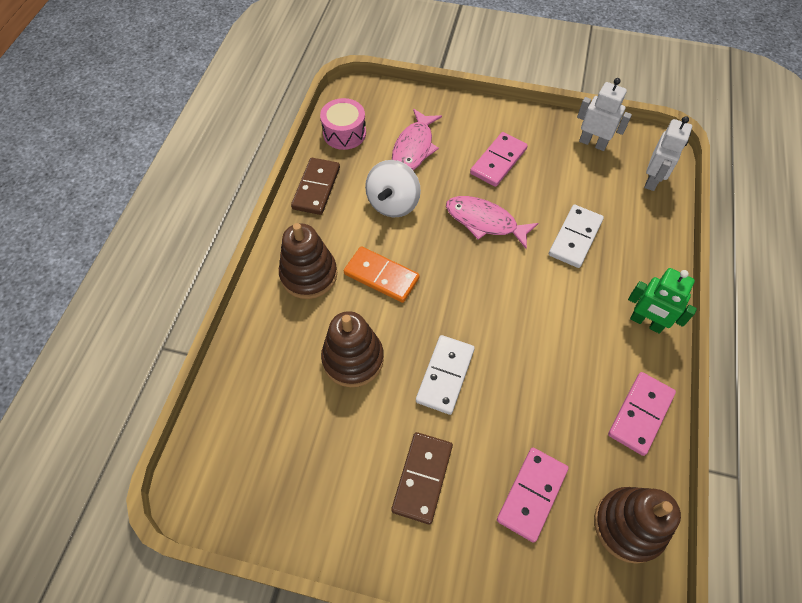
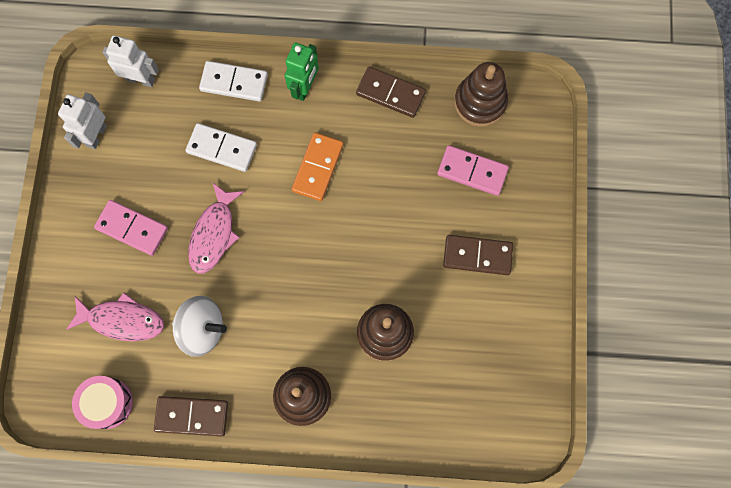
camera: 100 degrees left, 15 degrees up
(381, 276) = (293, 324): orange domino -> orange domino (317, 167)
(445, 375) = (386, 250): white domino -> white domino (234, 82)
(640, 414) = (390, 93): pink domino -> brown domino

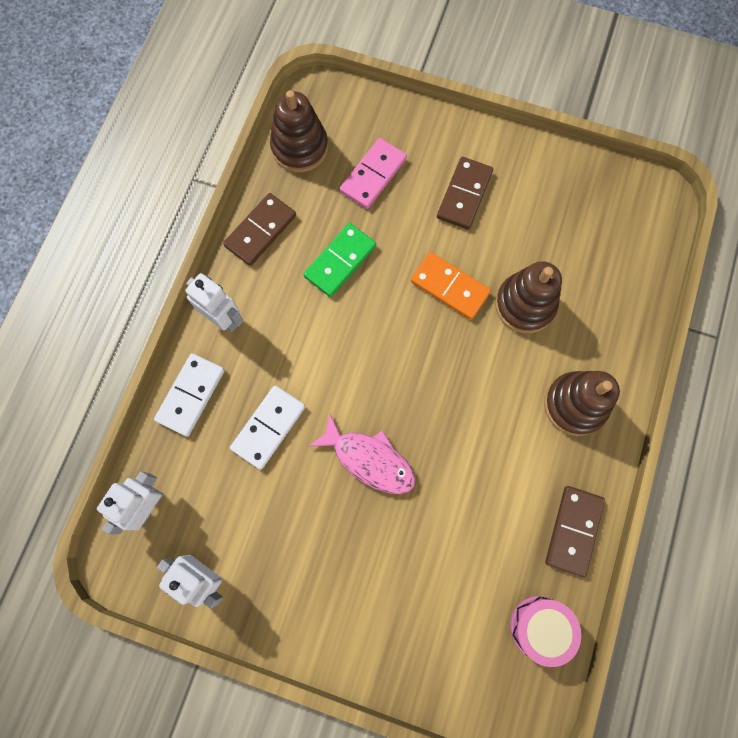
camera: 75 degrees left, 0 degrees up
(122, 320) = (445, 590): pink fish -> none
(132, 228) = (336, 555): pink domino -> none
(202, 329) = (477, 497): white spinning top -> none
(305, 88) = (224, 318): green robot -> white robot
(317, 167) = (323, 327): orange domino -> orange domino (449, 287)
(381, 165) = (340, 261): none -> green domino

